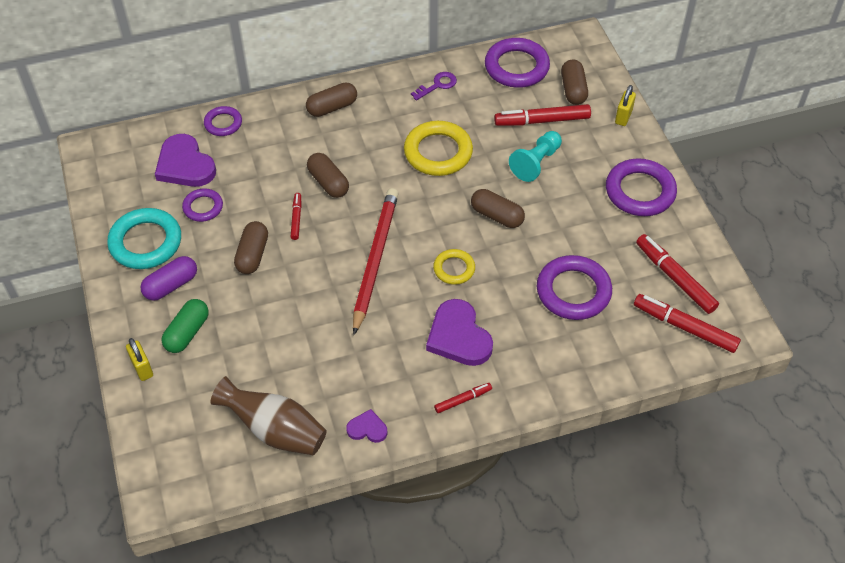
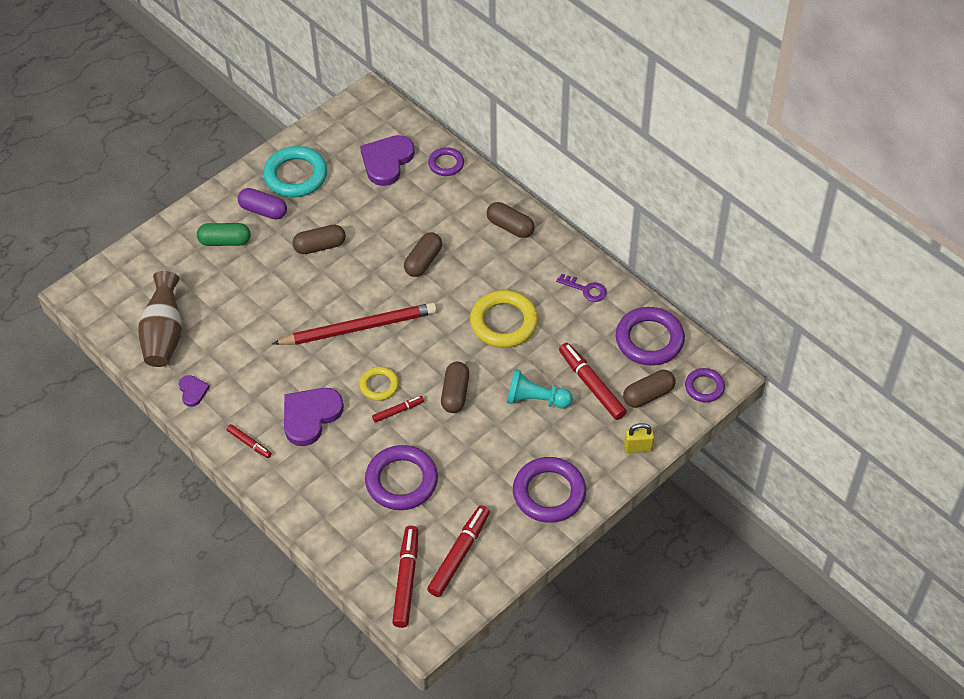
camera: 65 degrees right, 0 degrees up
(142, 368) = (180, 230): yellow padlock -> none
(203, 207) = (350, 193): purple ring -> purple ring (704, 387)
(296, 218) = (372, 257): red marker -> red marker (398, 411)

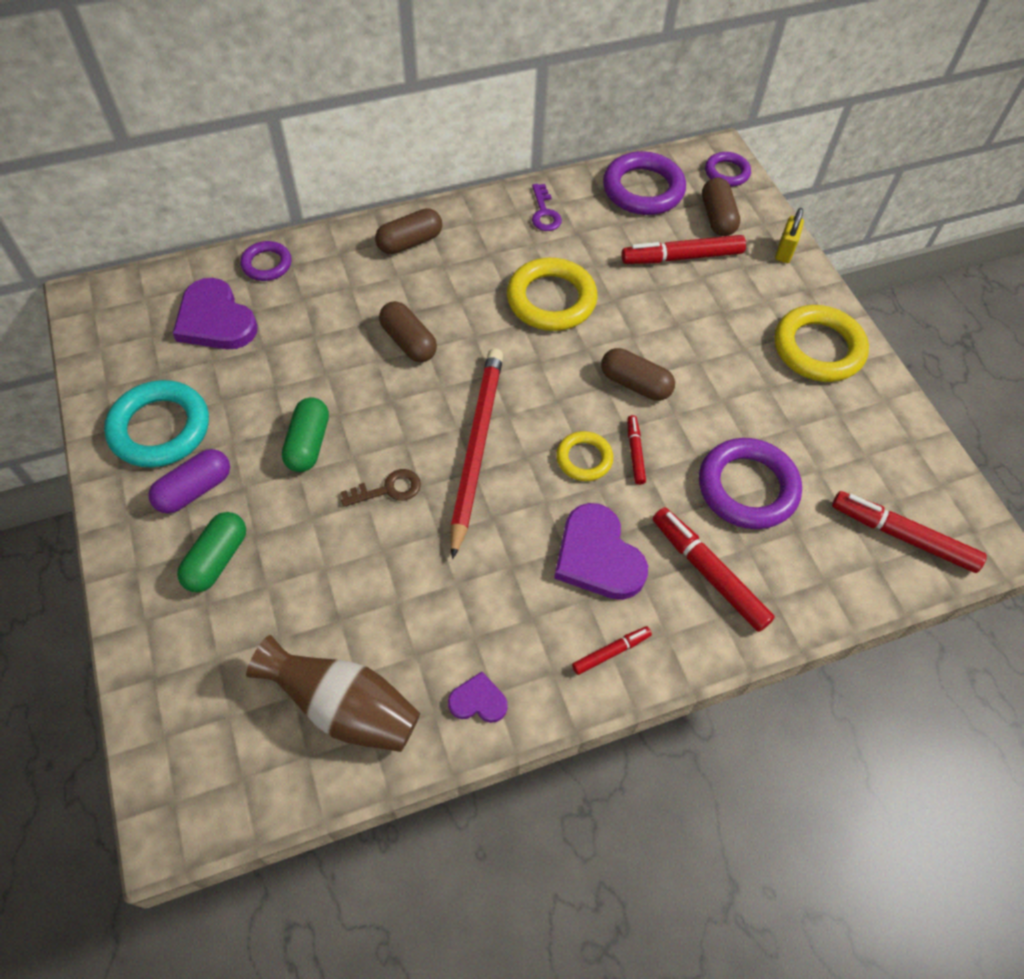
camera: 70 degrees left, 5 degrees up
(307, 297) = (388, 489): none -> brown key
(320, 246) = (308, 444): brown capsule -> green capsule
(459, 554) = (879, 466): red marker -> red marker (708, 573)
(535, 399) = (679, 312): turquoise pawn -> none
(549, 493) = (818, 348): purple ring -> yellow ring
(586, 289) = (544, 213): purple key -> purple key turned 120 degrees clockwise

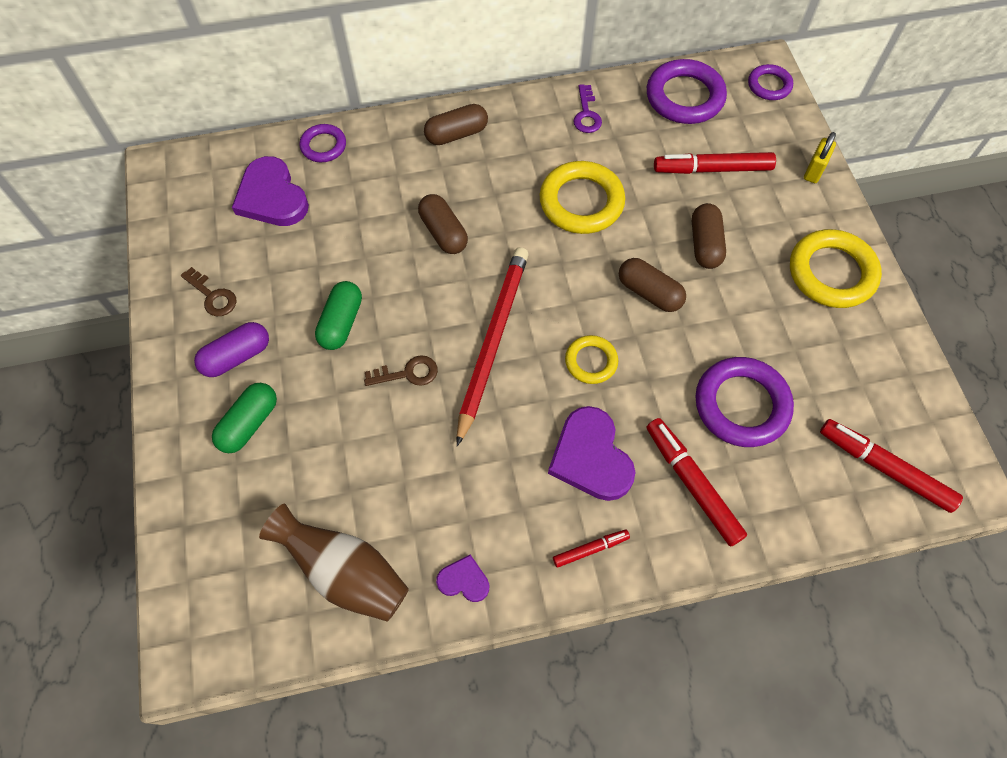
camera: 10 degrees right, 5 degrees up
(160, 428) = (212, 296): turquoise ring -> brown key
(635, 452) = (639, 360): red marker -> none
(717, 217) = (753, 131): brown capsule -> brown capsule (705, 244)

